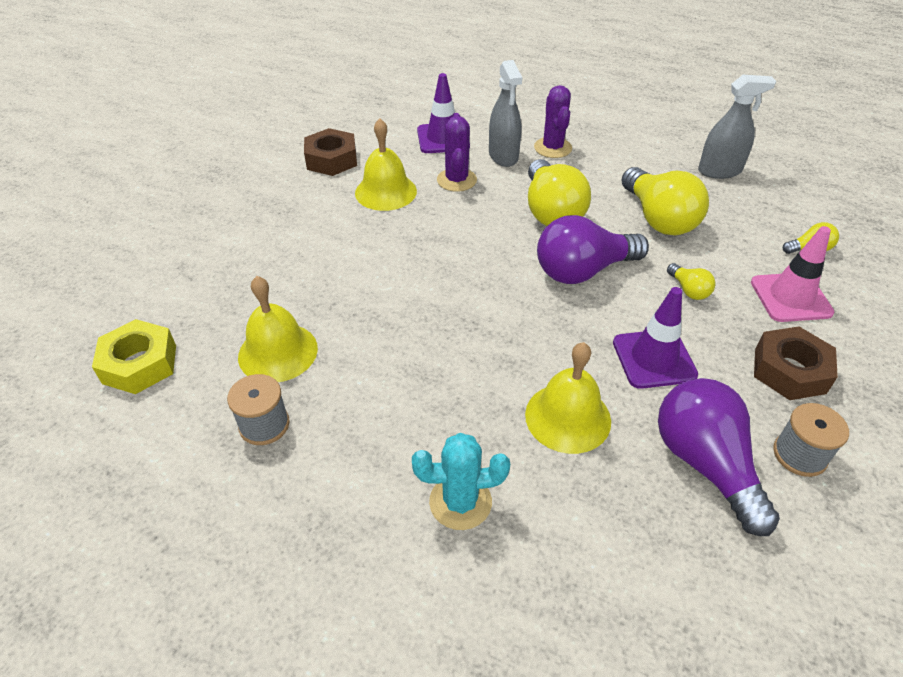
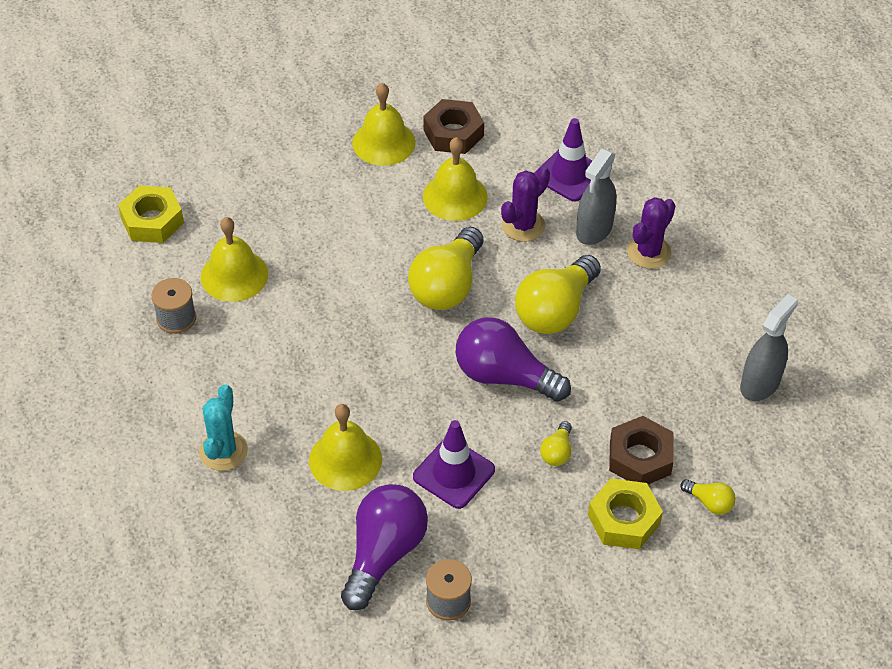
camera: 45 degrees right, 5 degrees up
(286, 192) = (383, 142): none -> yellow bell
(460, 502) = (223, 451): turquoise cactus -> turquoise cactus turned 60 degrees clockwise
(658, 218) = (630, 382): yellow light bulb -> yellow light bulb (447, 286)
(719, 171) = (760, 384): grey spray bottle -> grey spray bottle turned 90 degrees counterclockwise
(789, 370) = (531, 558): brown nut -> brown nut (640, 457)
(790, 297) = (623, 519): pink traffic cone -> yellow nut

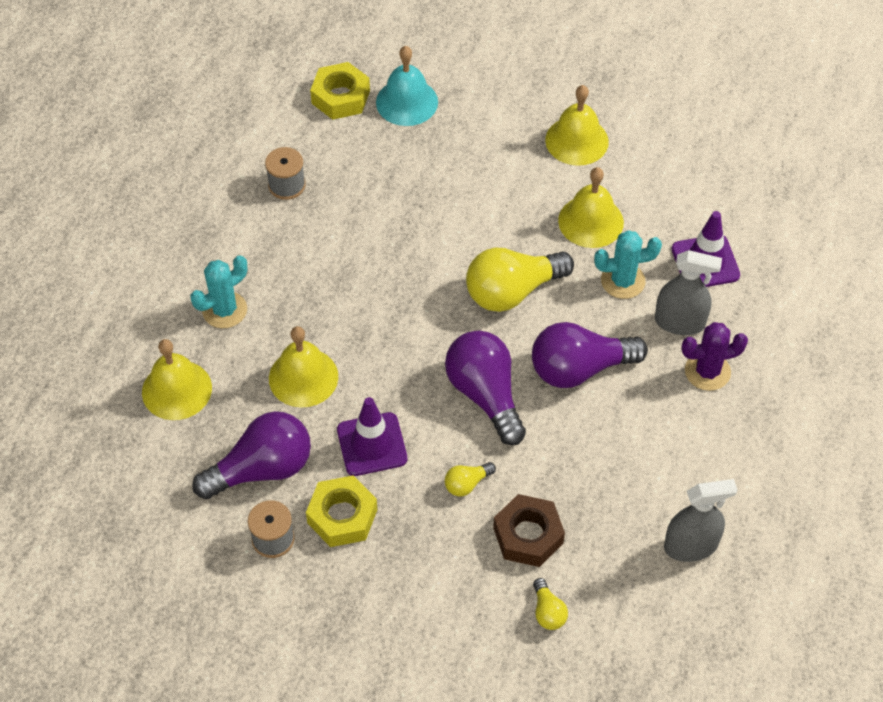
camera: 40 degrees right, 5 degrees up
(214, 192) = (407, 102): none -> turquoise bell
(234, 275) = (359, 178): yellow bell -> yellow bell (176, 390)
(453, 133) = (641, 167): brown nut -> none
(523, 225) = (623, 281): purple cactus -> turquoise cactus
(555, 310) = (579, 369): yellow light bulb -> purple light bulb
(594, 229) = (679, 322): grey spray bottle -> grey spray bottle turned 150 degrees counterclockwise
(623, 519) = (465, 575): yellow nut -> yellow nut (342, 516)

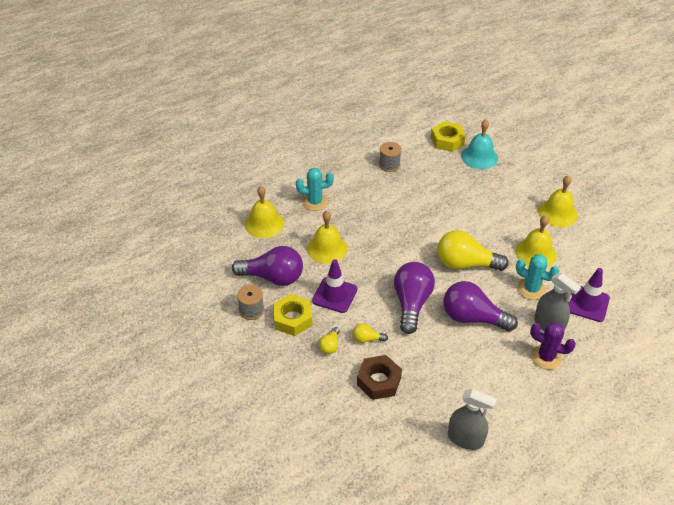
camera: 35 degrees right, 10 degrees down
(548, 612) = (358, 424): yellow light bulb -> yellow light bulb (330, 346)

